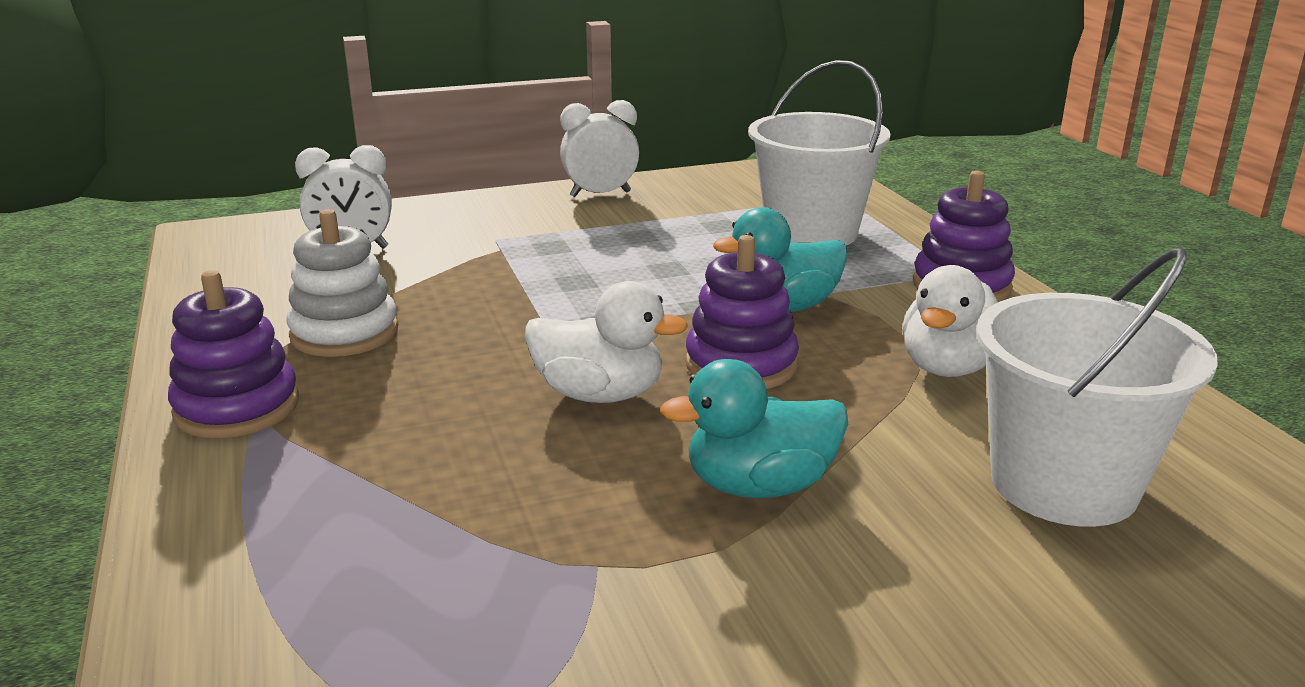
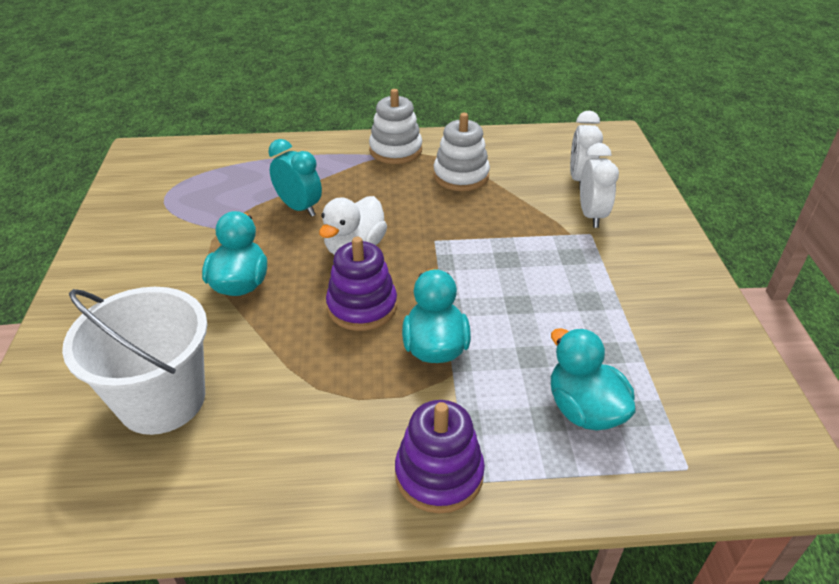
camera: 105 degrees right, 15 degrees up
(237, 407) = (395, 150): purple stacking toy -> white stacking toy
(487, 478) = (299, 208): none -> turquoise clock
(600, 194) = (691, 296): white clock -> white clock (591, 215)
(811, 232) = (584, 409): white bucket -> turquoise duck
(948, 367) = (311, 405): white duck -> none

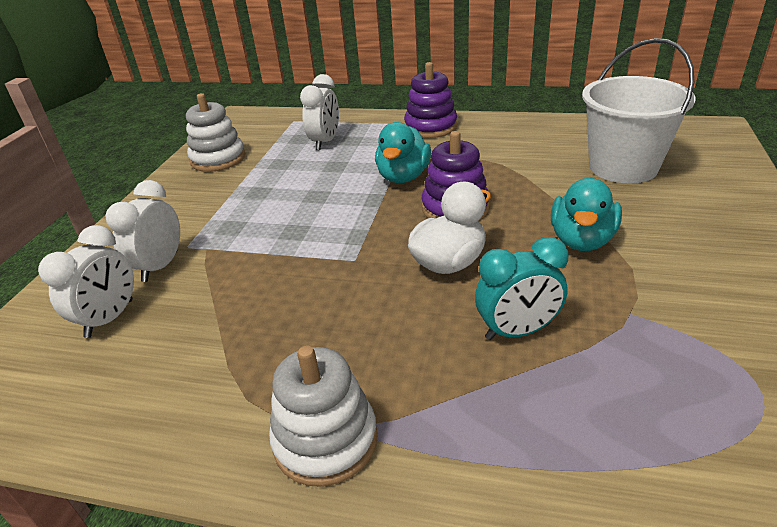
camera: 160 degrees left, 5 degrees down
(299, 208) = (517, 331): turquoise clock -> turquoise clock turned 75 degrees counterclockwise
(461, 176) = (257, 353): white stacking toy -> white stacking toy (218, 159)
(584, 409) = (325, 142): turquoise duck -> white clock

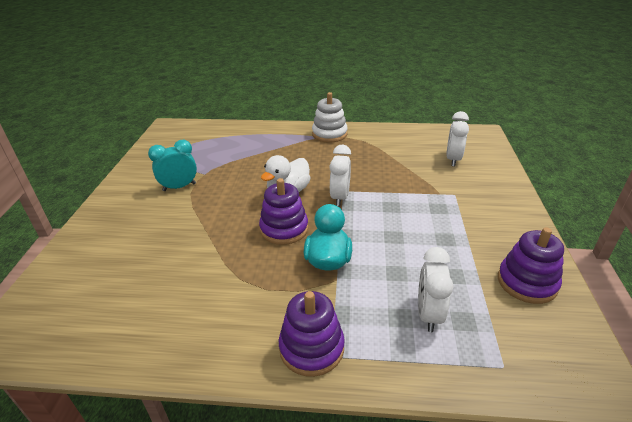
camera: 170 degrees right, 0 degrees up
(160, 266) = (457, 183): white clock -> white clock (340, 197)
(218, 159) = (527, 282): white stacking toy -> purple stacking toy
(517, 331) = (258, 165): turquoise clock -> turquoise clock (179, 187)
(581, 240) = (208, 208): turquoise duck -> none
(623, 167) = (138, 276): white bucket -> none

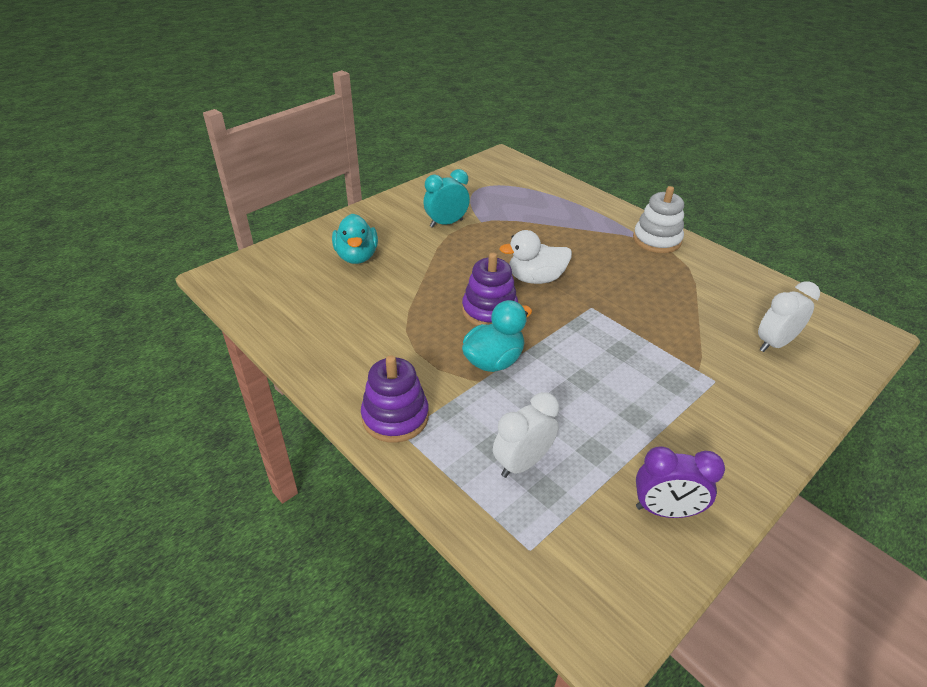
camera: 40 degrees right, 5 degrees up
(130, 248) = (357, 256): none -> turquoise duck
(179, 187) = (446, 223): turquoise clock -> turquoise clock turned 45 degrees counterclockwise
(340, 197) = (579, 311): white clock -> none
(527, 282) = (665, 510): purple stacking toy -> purple clock

